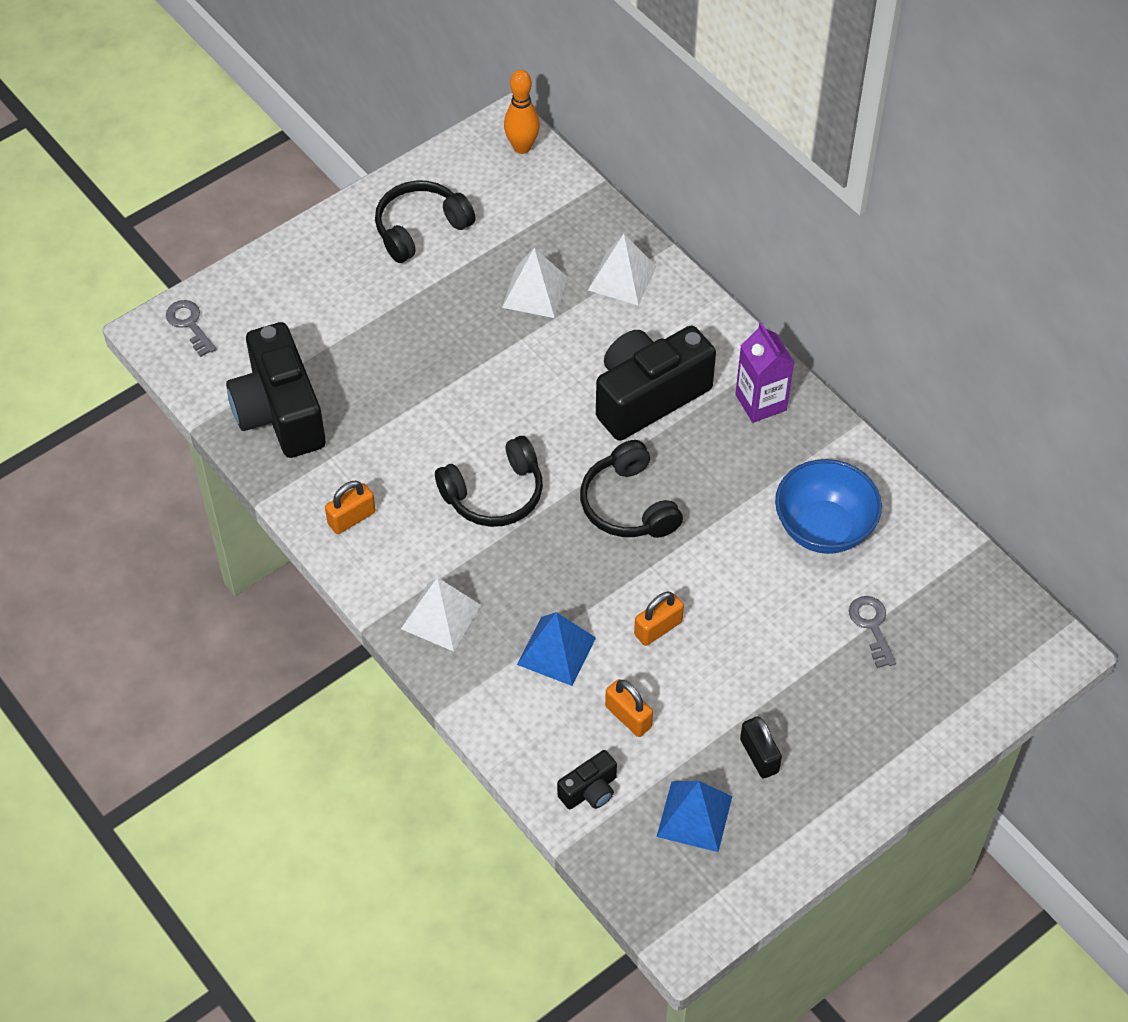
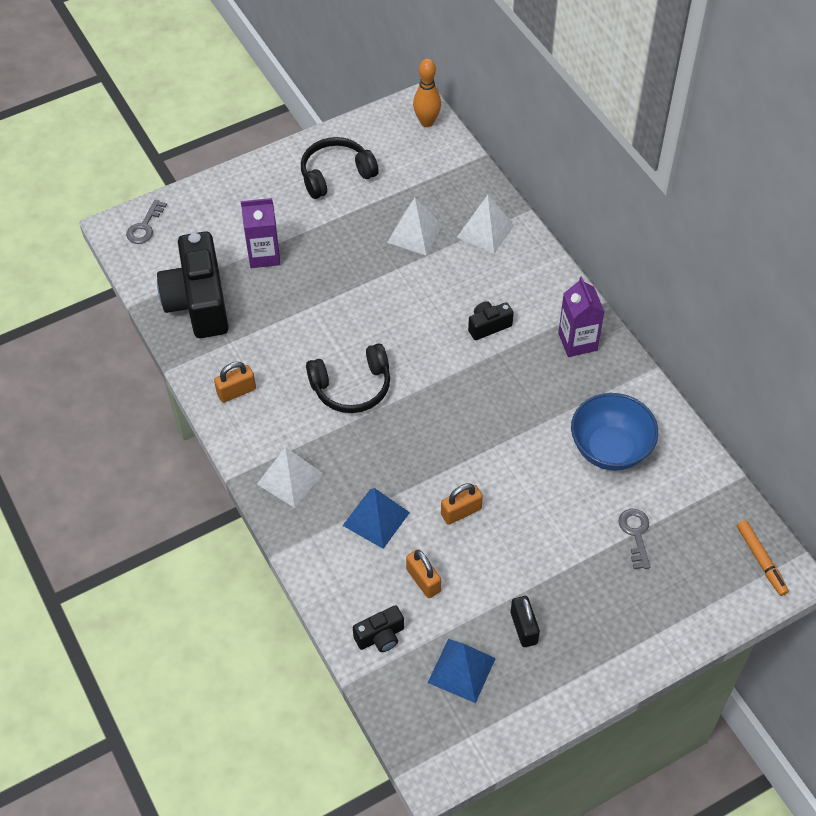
camera: 10 degrees right, 0 degrees up
(189, 324) = (145, 226): grey key -> grey key turned 135 degrees counterclockwise
(350, 342) = (264, 255): none -> purple carton
(628, 505) = (456, 409): black headphones -> none
(648, 396) = (488, 326): black camera -> black camera, size x0.45
(1024, 637) = (761, 560): none -> orange marker

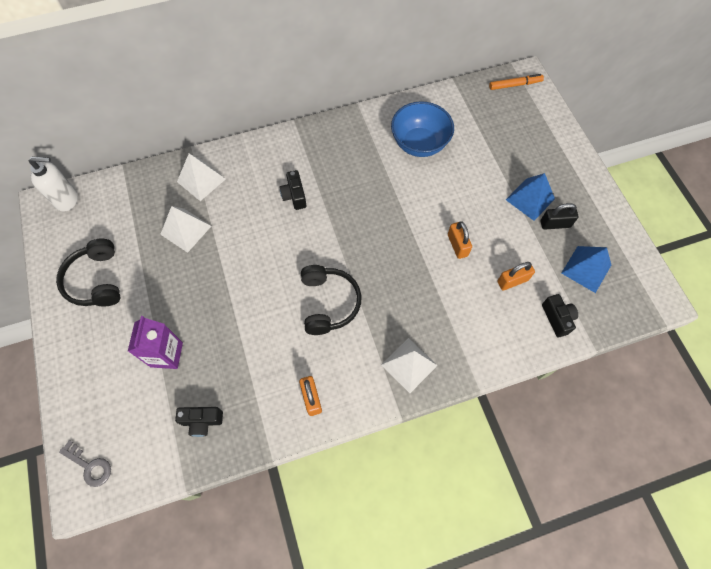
camera: 80 degrees left, 10 degrees up
(198, 302) = (202, 421): black camera -> black camera, size x0.45
(376, 518) = (455, 305): blue pyramid -> blue pyramid (530, 199)
(427, 122) = (67, 200): orange bowling pin -> white soap dispenser
(577, 342) = (324, 143): purple carton -> none
(635, 534) = (488, 144): grey key -> none

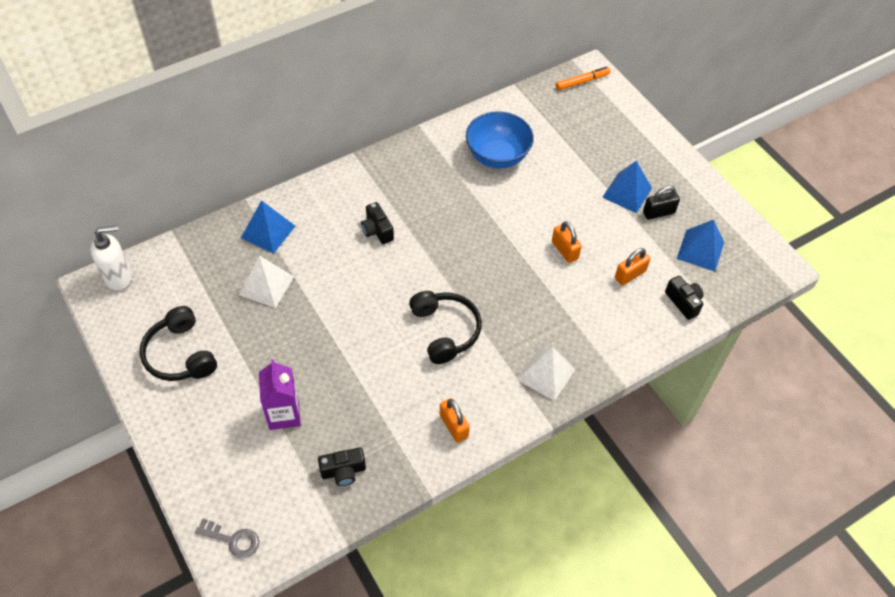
camera: 15 degrees left, 10 degrees down
(201, 180) = (268, 231): white pyramid -> blue pyramid

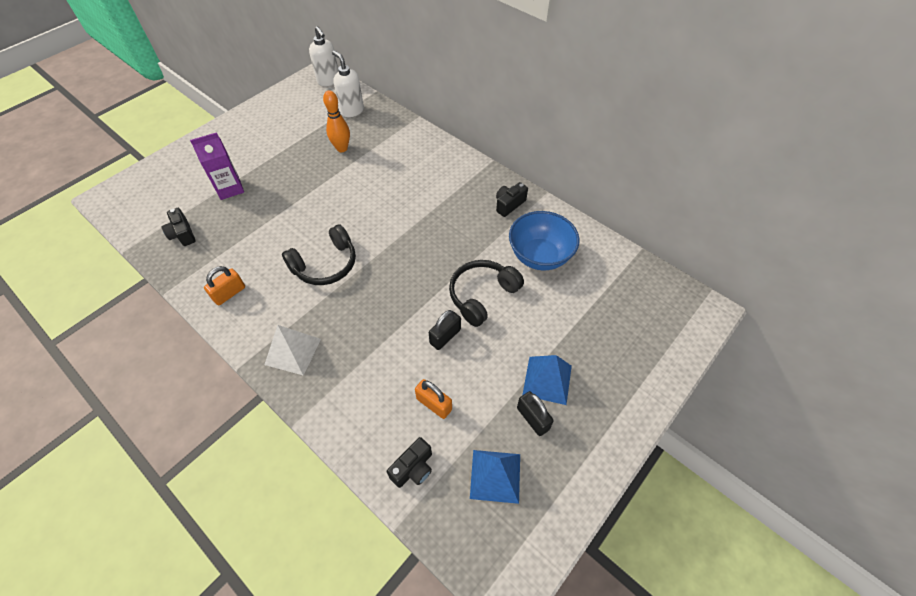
camera: 75 degrees right, 0 degrees up
(180, 354) = (272, 125): black headphones -> black headphones (482, 295)
(198, 263) = (352, 111): none -> white soap dispenser
(233, 540) = (127, 191): grey key -> none
(266, 285) = (342, 148): white pyramid -> orange bowling pin
(268, 231) = (392, 135): blue pyramid -> none
(377, 230) = (417, 195): black camera -> black camera (509, 204)
(564, 250) = (445, 336): orange padlock -> black padlock
(582, 82) = (685, 305): orange marker -> none

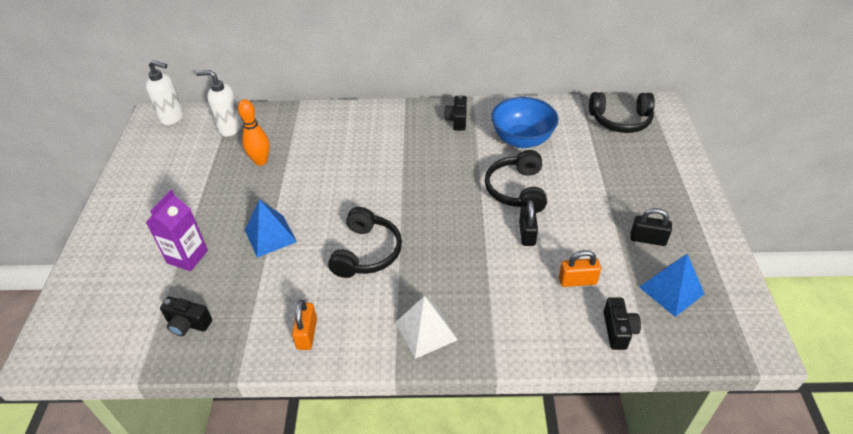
camera: 40 degrees left, 10 degrees down
(547, 380) = (626, 210): blue pyramid -> blue pyramid (270, 236)
(649, 298) = (620, 120): none -> black headphones

